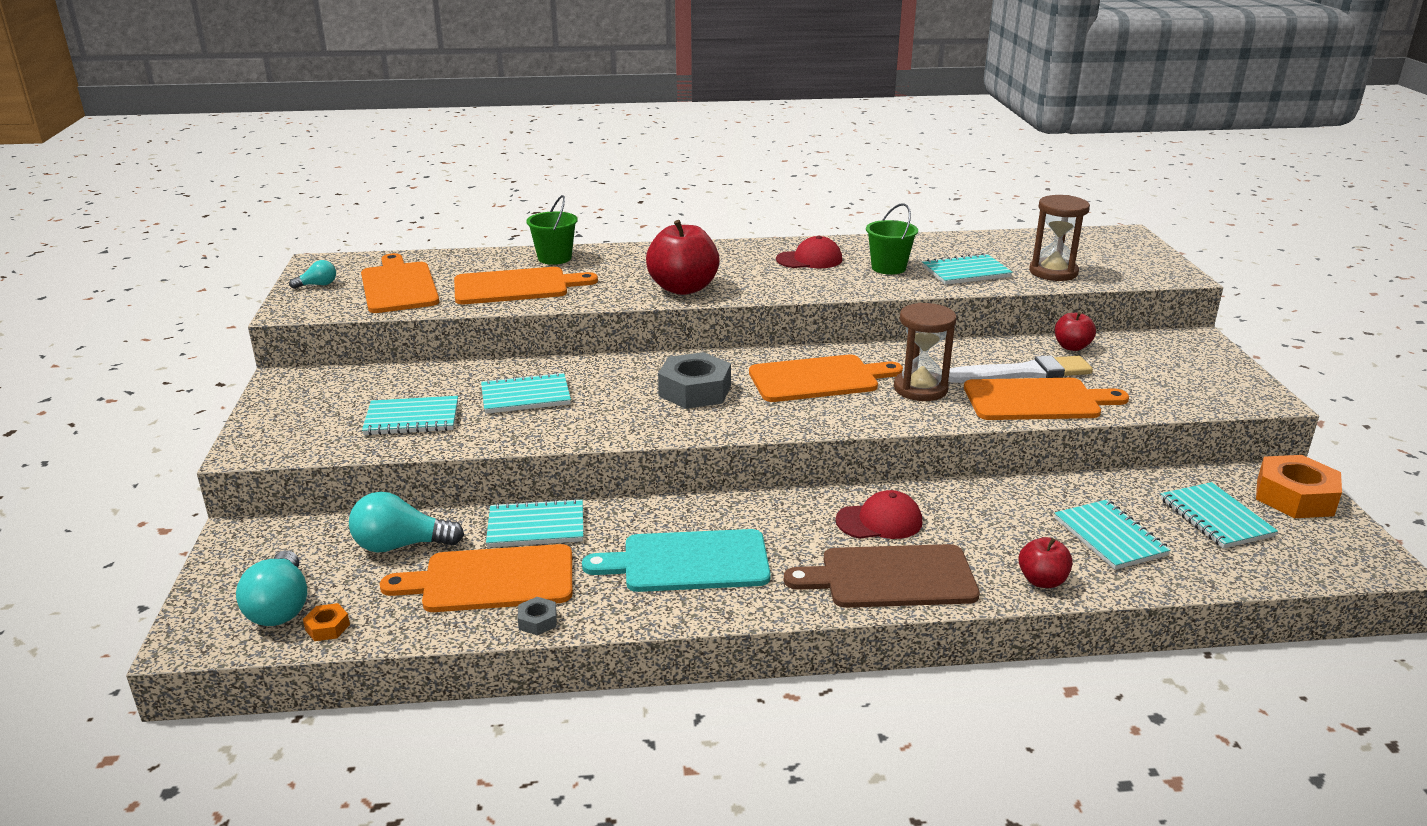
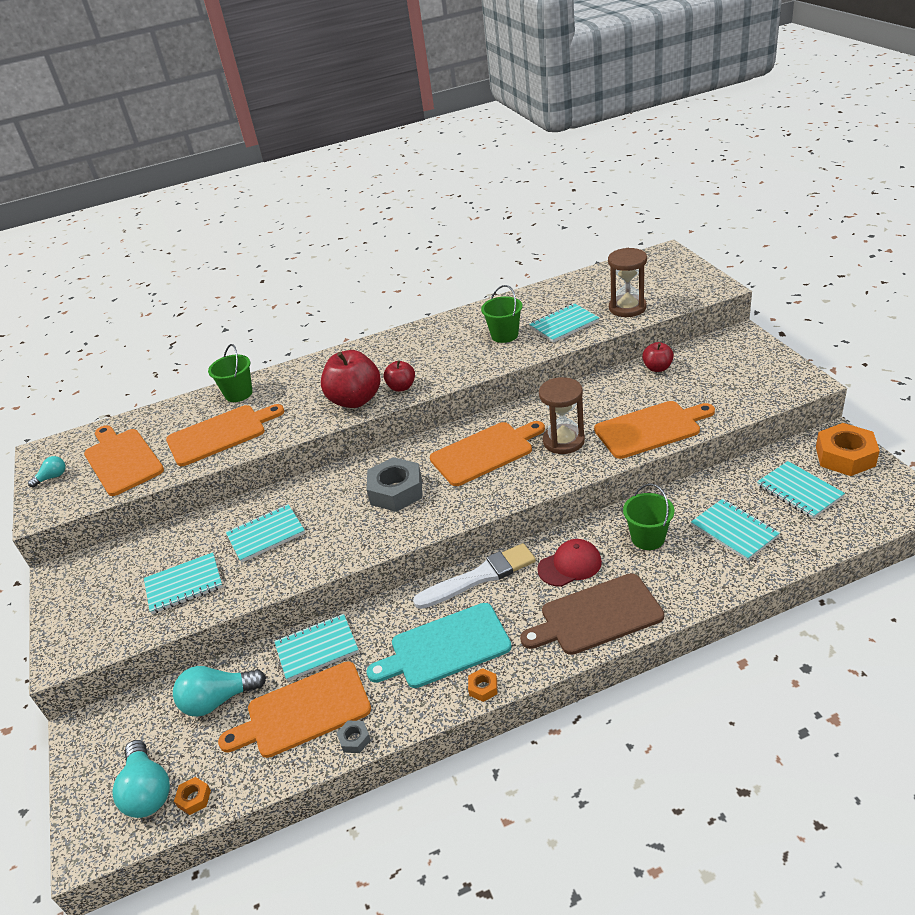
camera: 10 degrees left, 10 degrees up
(716, 611) = (483, 688): none -> orange nut
(809, 260) = (441, 342): red cap -> none
(992, 518) = (648, 538): none -> green bucket
(1023, 373) = (631, 404): white brush -> white brush (479, 577)
(1042, 581) = (701, 586): red apple -> red apple (401, 387)

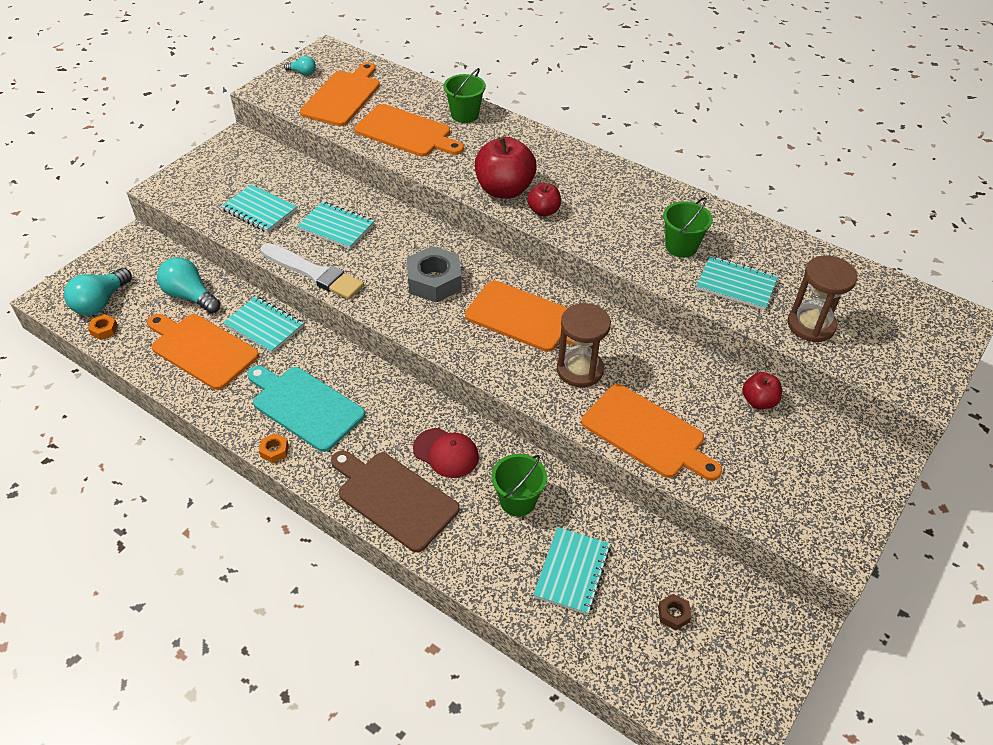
camera: 50 degrees right, 10 degrees up
(354, 739) = (189, 393): grey nut -> none
(479, 577) = (395, 393): white brush -> white brush (314, 273)
(799, 491) = (673, 614): turquoise notebook -> brown nut
(845, 456) = (766, 644): orange nut -> none

